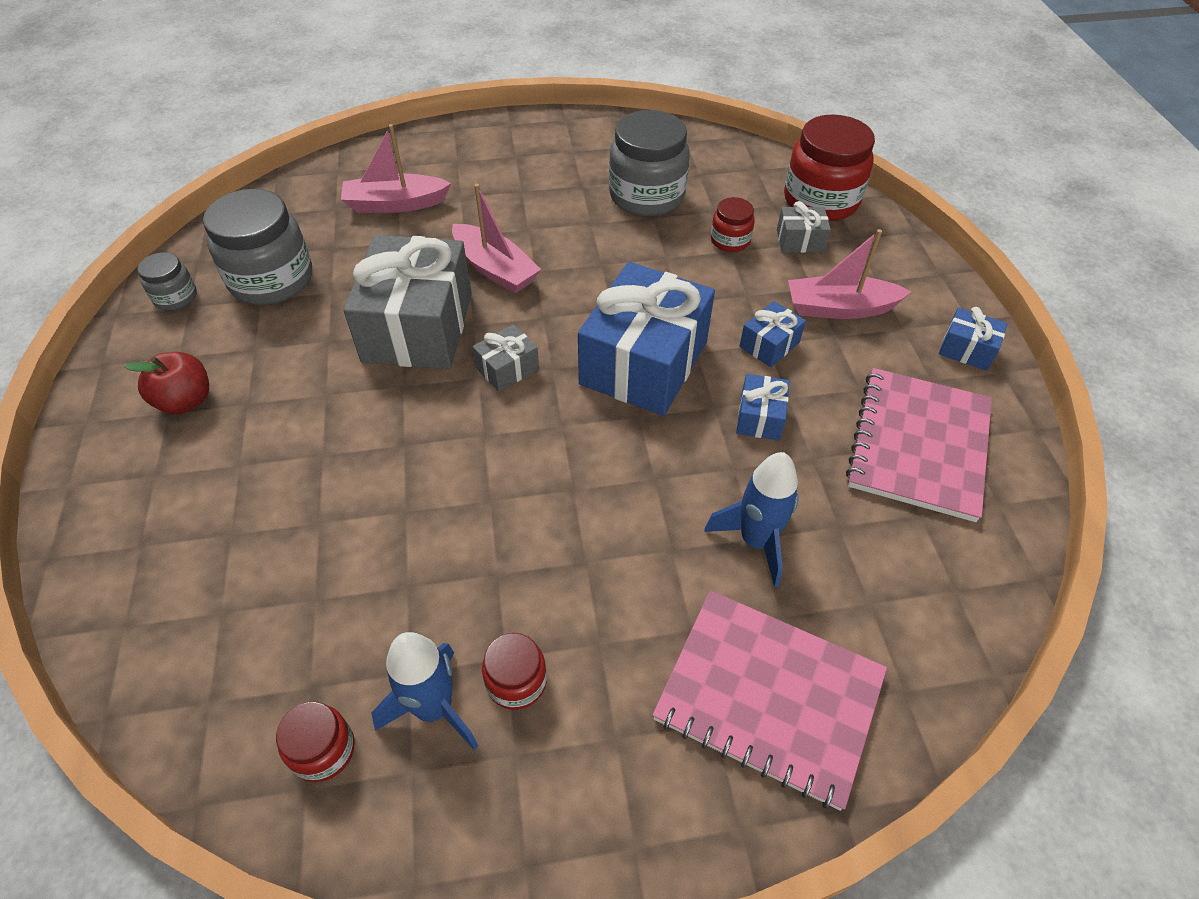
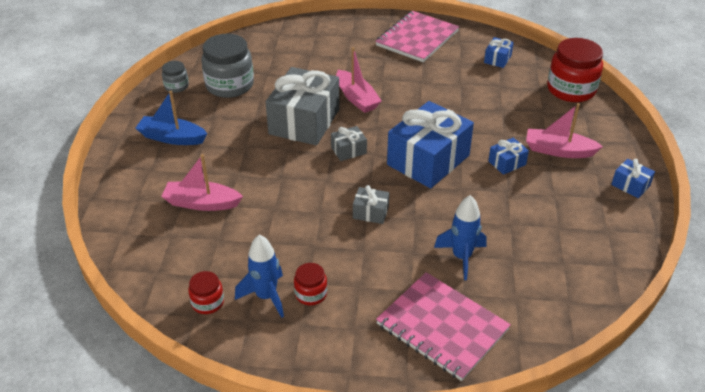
camera: 15 degrees right, 10 degrees down
(186, 401) = (172, 138): red apple -> blue boat
(395, 204) = (308, 55): pink boat -> pink boat (202, 203)
(646, 196) = (460, 72): grey jar -> none
(730, 240) = (504, 104): red jar -> none
(760, 417) = (487, 199): blue gift -> blue gift (497, 59)
(800, 241) = (548, 110): grey gift -> grey gift (370, 212)
(918, 445) = (577, 228): pink notebook -> pink notebook (417, 38)

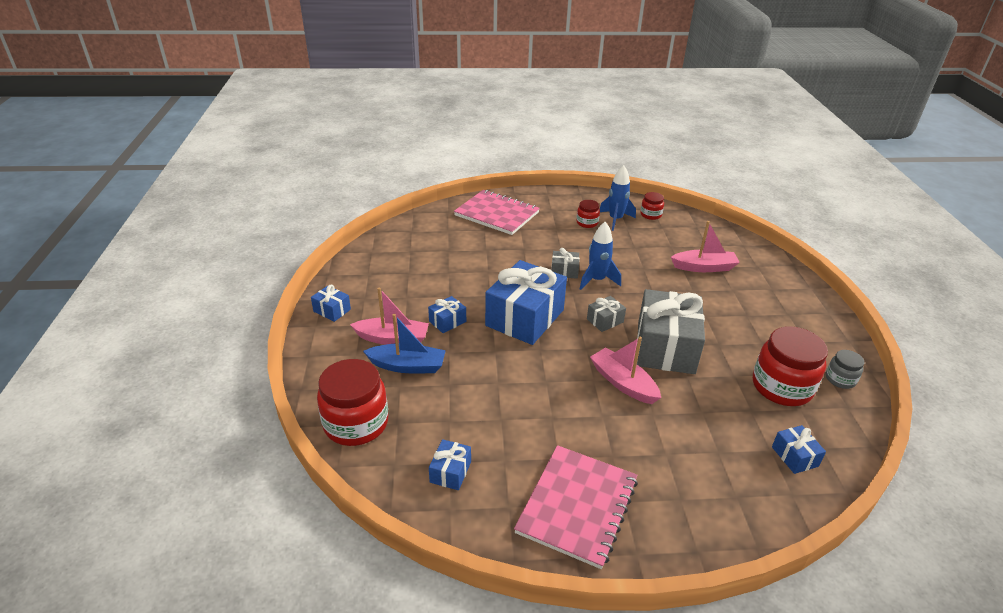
camera: 170 degrees right, 5 degrees down
(172, 138) = (782, 318): blue boat -> blue boat (407, 366)
(229, 85) = (781, 387): grey jar -> red jar
(260, 48) = (794, 456): none -> blue gift
(461, 257) = (487, 248): blue rocket -> blue rocket (597, 280)

